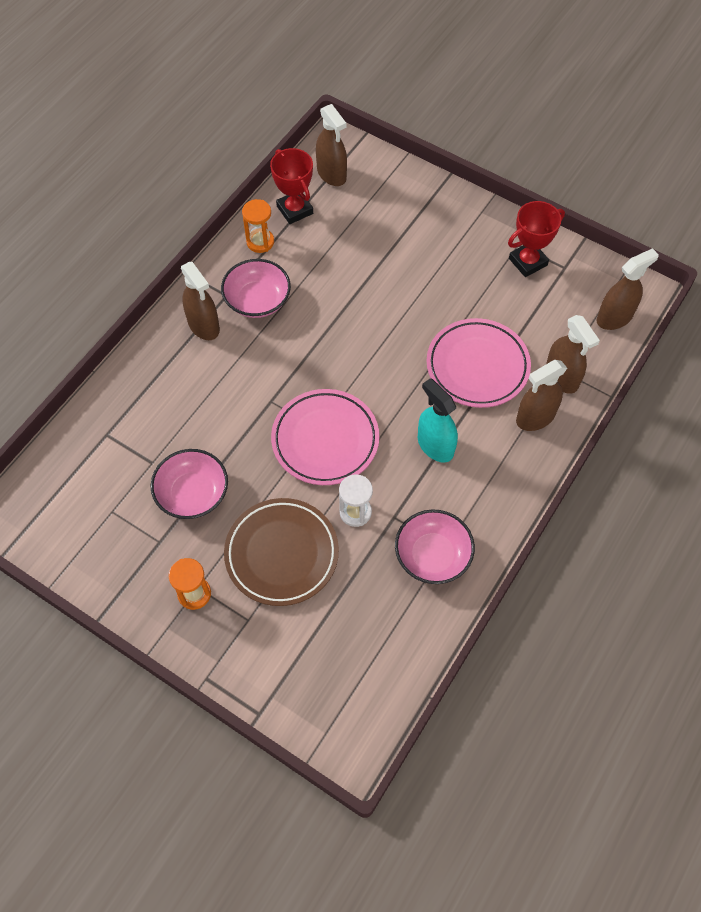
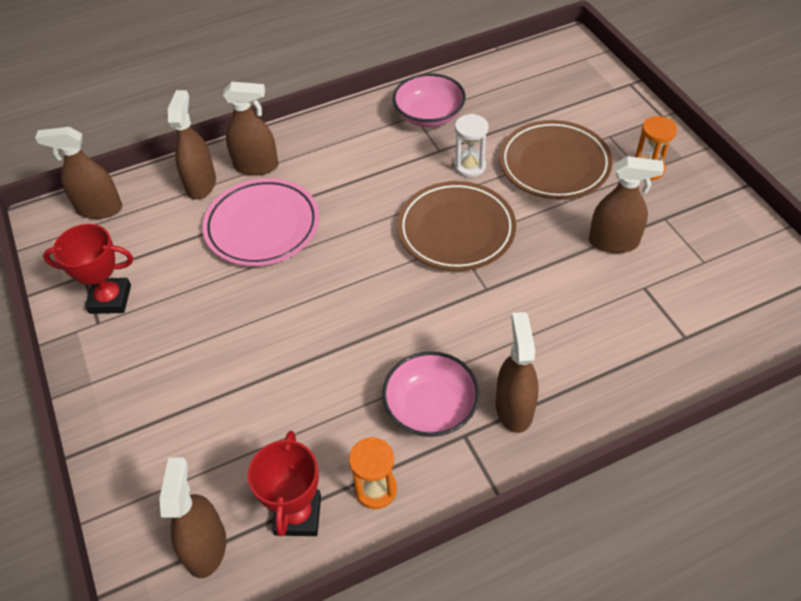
camera: 145 degrees left, 10 degrees down
(192, 493) = (613, 242): pink bowl -> brown spray bottle
(325, 440) = (456, 230): pink plate -> brown plate
(435, 446) = (360, 183): turquoise spray bottle -> none

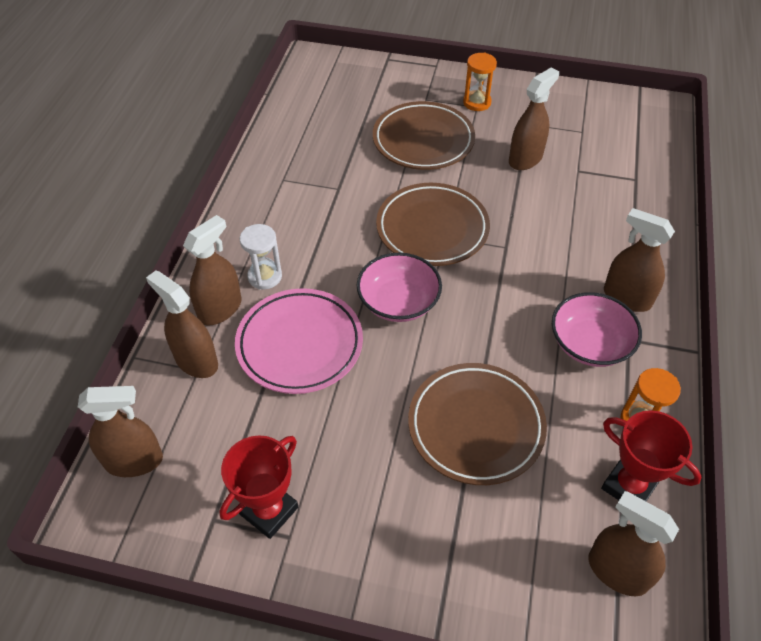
camera: 55 degrees left, 0 degrees up
(99, 209) = (134, 461): brown spray bottle -> brown spray bottle turned 135 degrees counterclockwise
(274, 375) = (476, 426): none -> brown plate
(429, 115) = (293, 171): pink bowl -> pink bowl (398, 302)
(469, 166) = (375, 183): white hourglass -> white hourglass (265, 276)

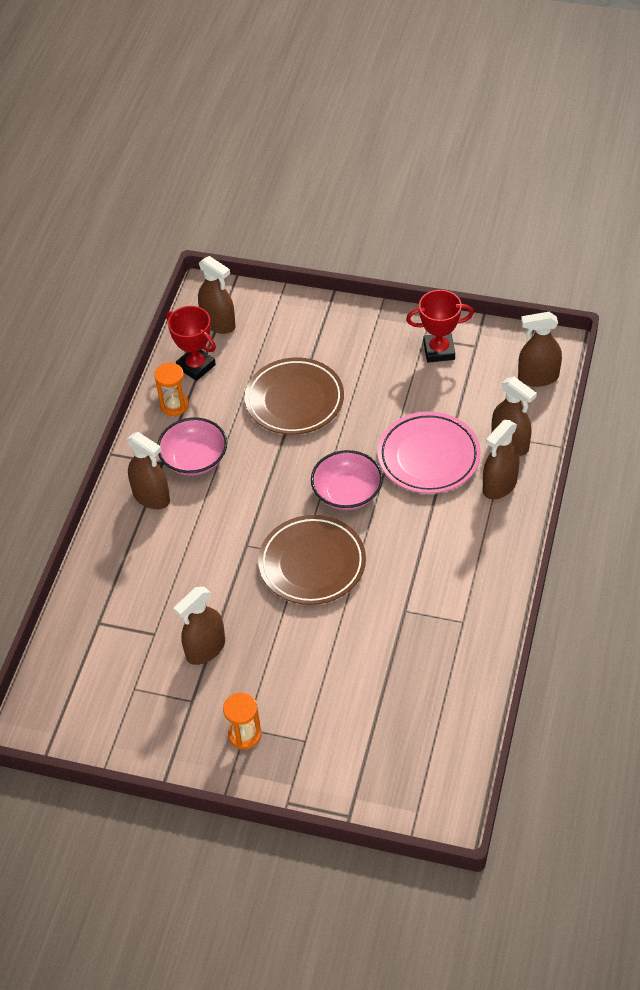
camera: 175 degrees left, 0 degrees up
(265, 276) = (465, 515): white hourglass -> none
(269, 510) = (439, 351): red trophy -> red trophy turned 45 degrees clockwise
(423, 141) = (313, 675): brown plate -> none

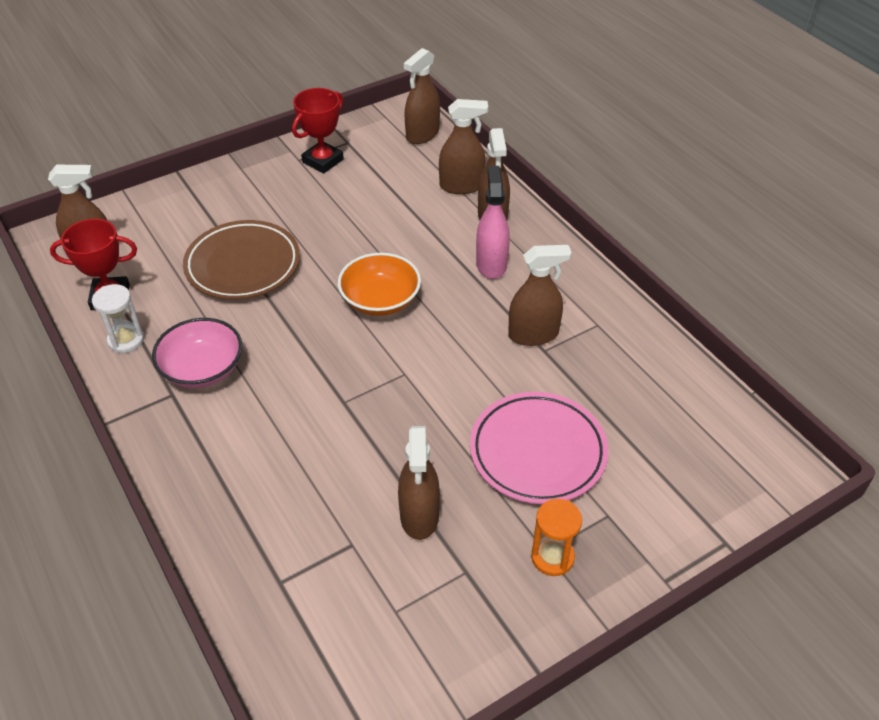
camera: 50 degrees left, 5 degrees down
(151, 497) = (197, 429): brown spray bottle -> brown spray bottle (533, 334)
(174, 405) = (126, 340): orange hourglass -> white hourglass
(312, 564) = (422, 372): brown plate -> none
(347, 492) = (380, 300): pink bowl -> orange bowl
(428, 457) = (412, 233): pink plate -> pink plate (538, 452)
(451, 522) = (491, 264): none -> pink spray bottle

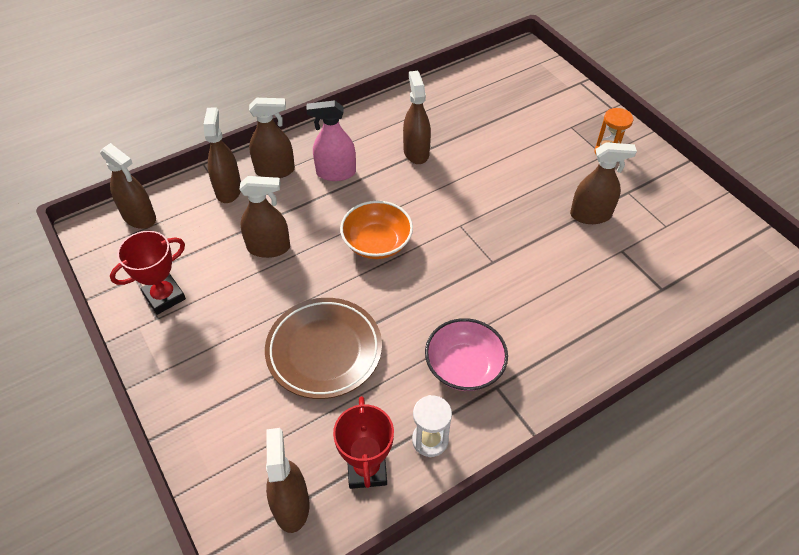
camera: 90 degrees left, 5 degrees up
(323, 161) = (164, 296): red trophy -> red trophy turned 75 degrees counterclockwise
(378, 220) = (269, 247): none -> brown spray bottle
(538, 452) = (526, 155): pink plate -> none

